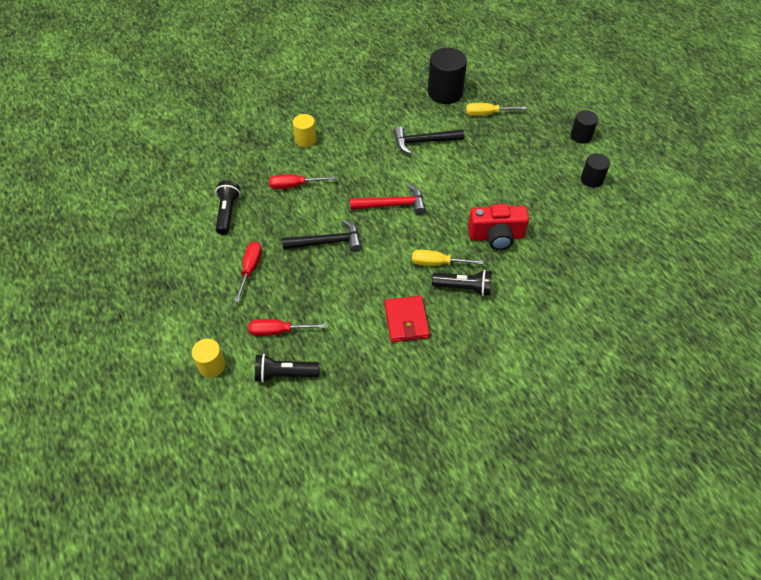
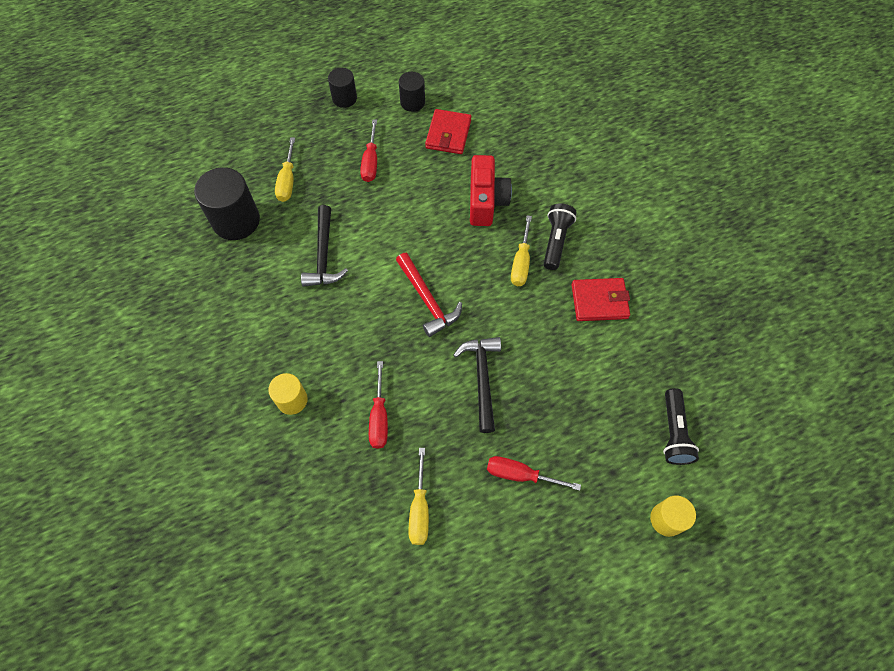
camera: 85 degrees left, 10 degrees up
(227, 213) = (419, 508): black flashlight -> yellow screwdriver
(278, 331) = (615, 439): red screwdriver -> red screwdriver (371, 161)
(392, 205) = (427, 300): red hammer -> red hammer turned 150 degrees clockwise
(563, 206) = (448, 134): none -> red wallet

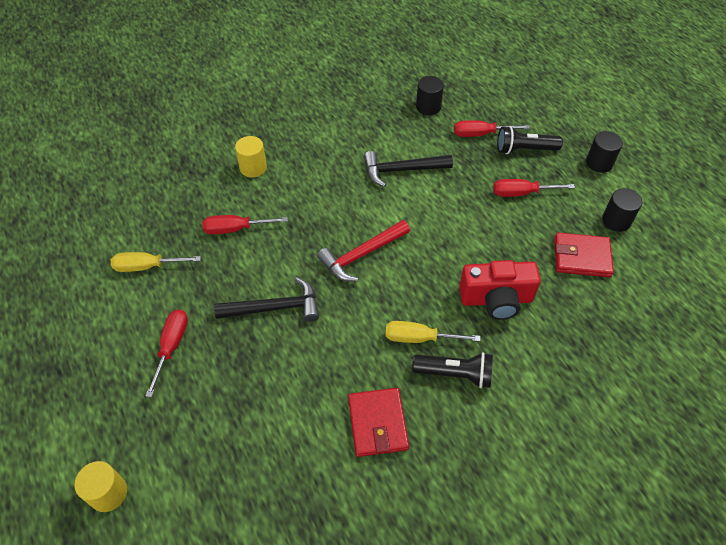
camera: 85 degrees right, 10 degrees down
(236, 221) = (428, 107): black cylinder -> black cylinder, size x0.57
(287, 180) = (481, 134): yellow screwdriver -> red screwdriver
(673, 433) = (208, 507): black flashlight -> black flashlight (524, 149)

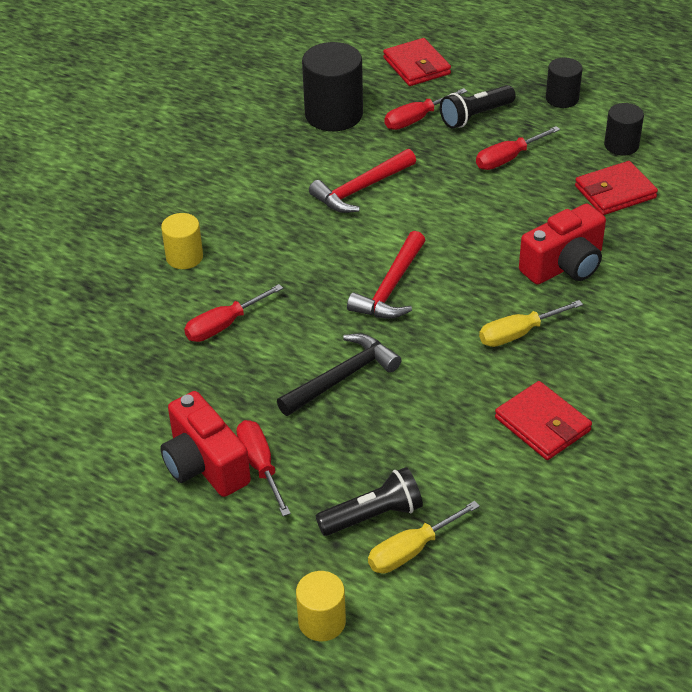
camera: 30 degrees left, 10 degrees down
(141, 326) = (204, 465): none -> red camera
(147, 266) = (154, 407): yellow screwdriver -> yellow screwdriver (412, 550)
(401, 170) = (360, 189): black hammer -> red hammer
(428, 107) = (334, 114): black cylinder -> black cylinder, size x1.74
(455, 374) = (580, 347): black flashlight -> black flashlight (373, 515)
(512, 94) = (416, 66): none -> red wallet

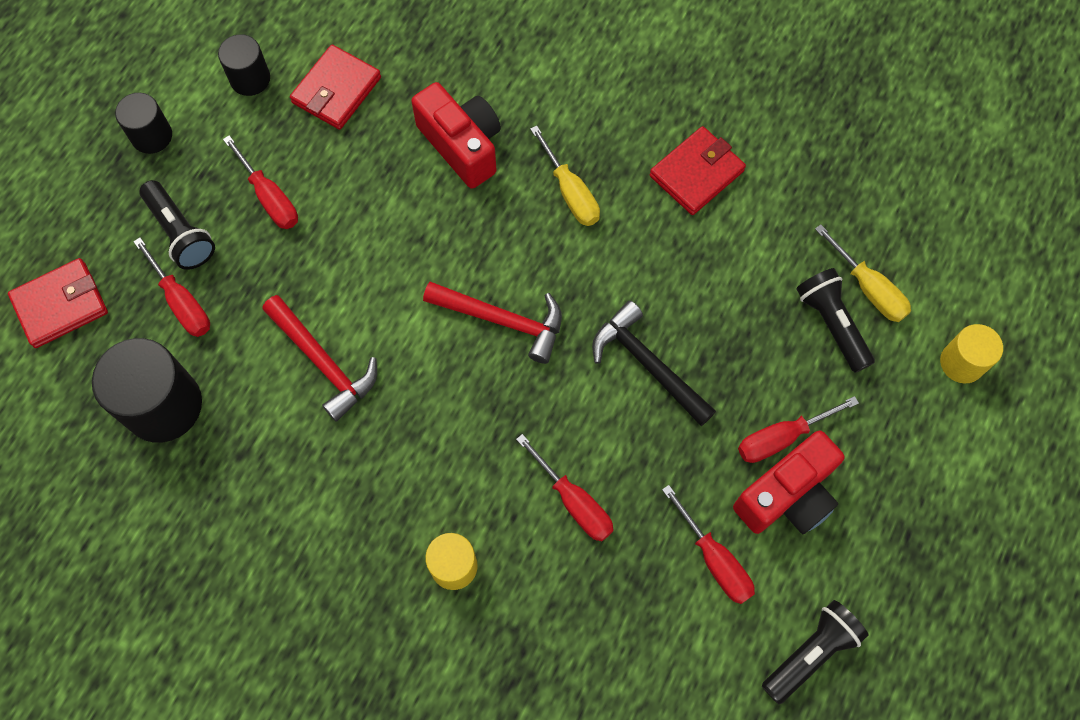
camera: 95 degrees left, 25 degrees up
(62, 468) = (811, 653): none -> black flashlight
(157, 410) = (714, 559): none -> red screwdriver
(615, 192) = (336, 90): red wallet -> red wallet turned 60 degrees clockwise

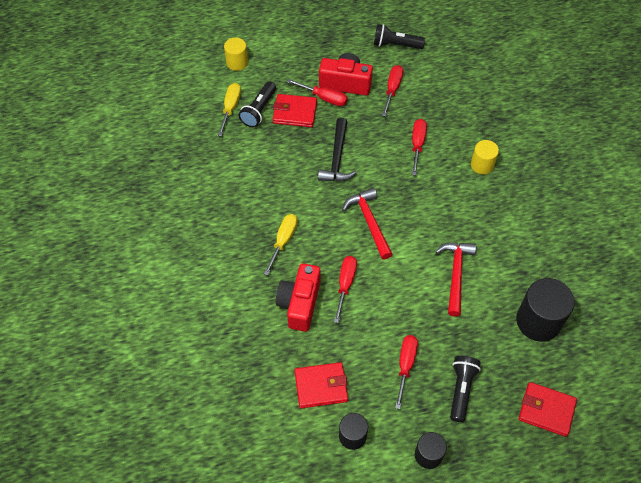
camera: 130 degrees left, 10 degrees down
(181, 302) = (490, 357): red screwdriver -> red screwdriver (345, 285)
(696, 173) = (228, 199): red wallet -> red wallet (295, 112)

